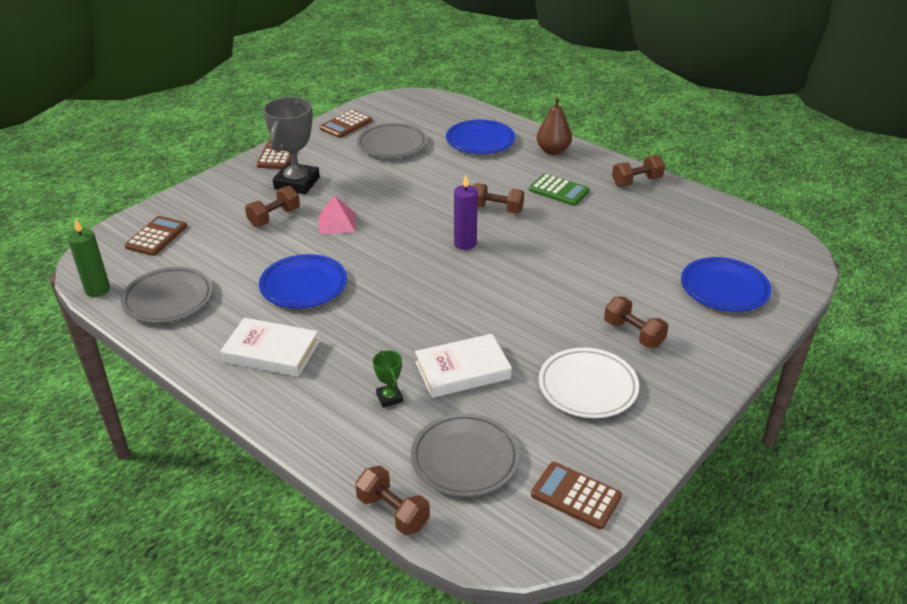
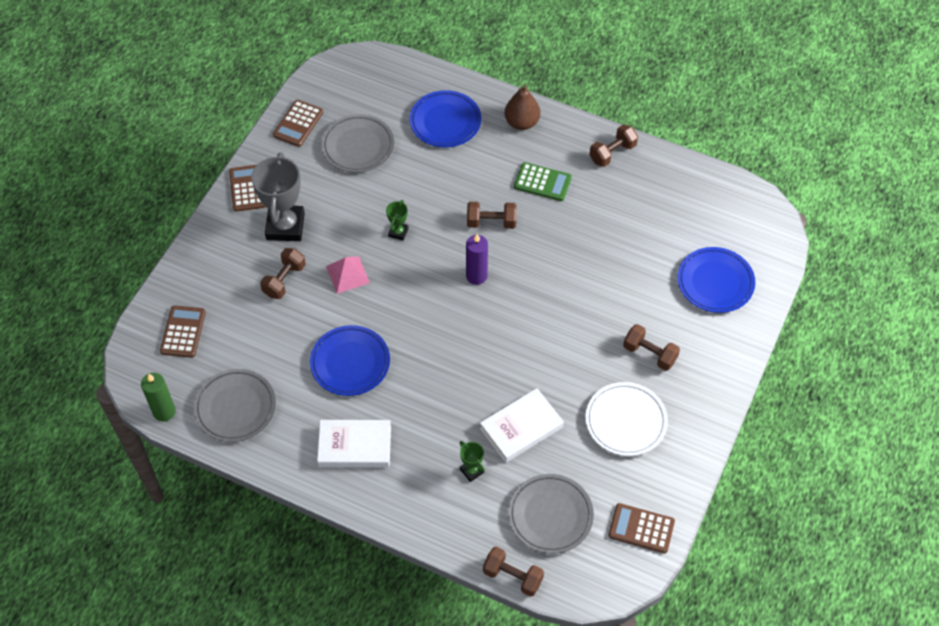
camera: 15 degrees left, 20 degrees up
(401, 202) = (398, 232): none -> green trophy

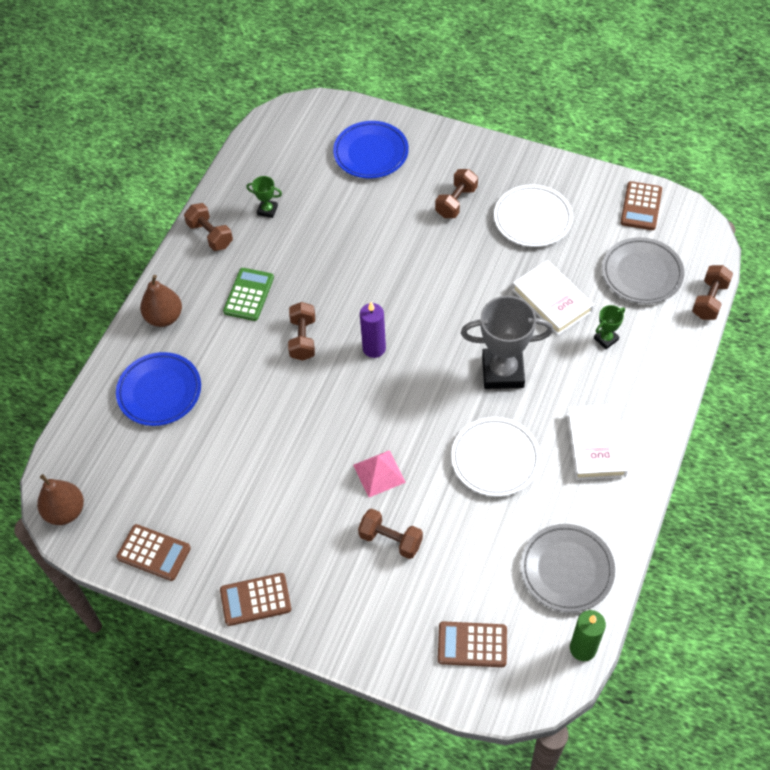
camera: 90 degrees left, 0 degrees up
(285, 226) = (313, 548): grey trophy -> grey trophy (502, 372)
(342, 68) = (65, 511): none -> brown pear
(350, 363) = (495, 459): blue plate -> white plate
(358, 146) = (193, 480): grey plate -> none
(398, 232) = (318, 427): green trophy -> green trophy (267, 210)

